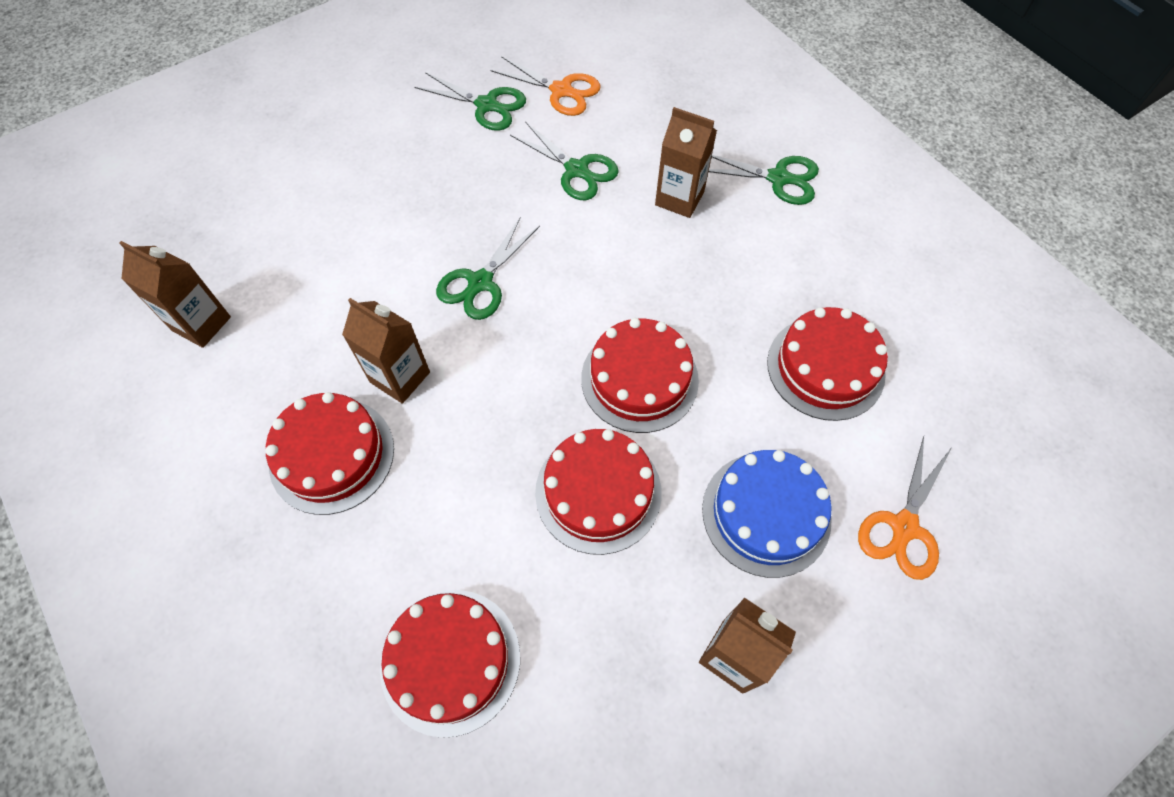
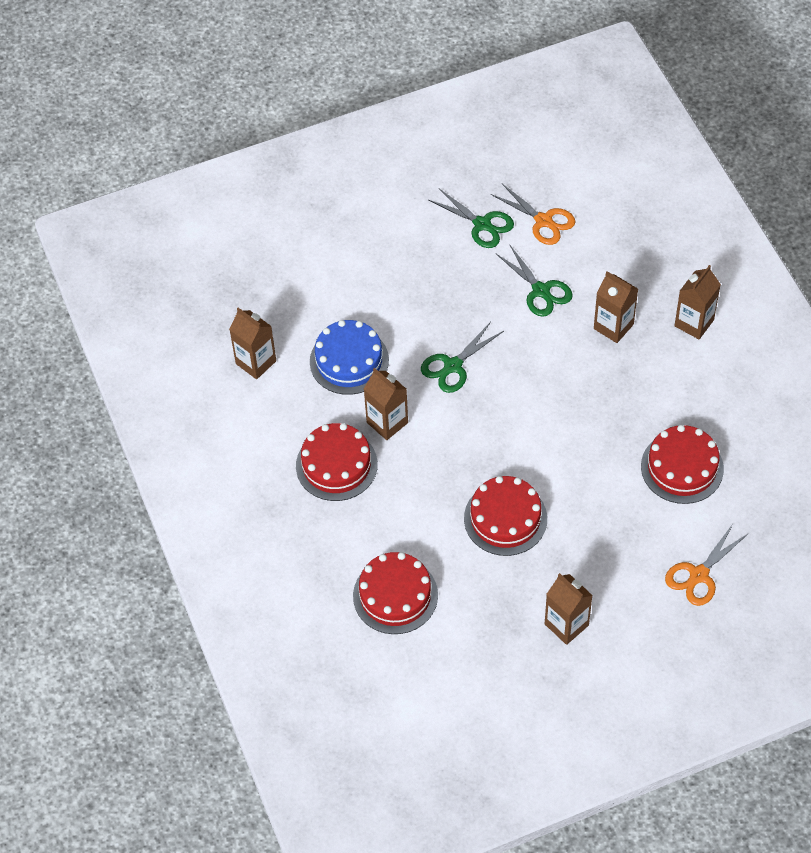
camera: 15 degrees right, 5 degrees down
(639, 379) = (550, 452): red cake -> none
(766, 513) = (611, 551): blue cake -> blue cake (349, 361)
(778, 178) = (694, 323): green scissors -> brown carton

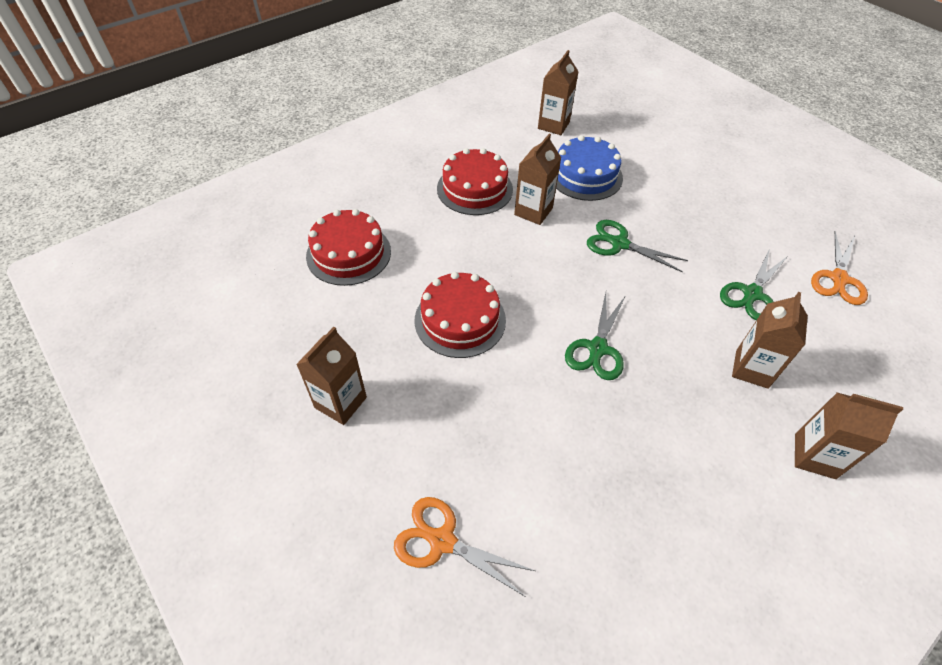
camera: 70 degrees right, 5 degrees down
(482, 224) = (795, 233): green scissors -> green scissors (597, 348)
(682, 467) = (595, 485): red cake -> none

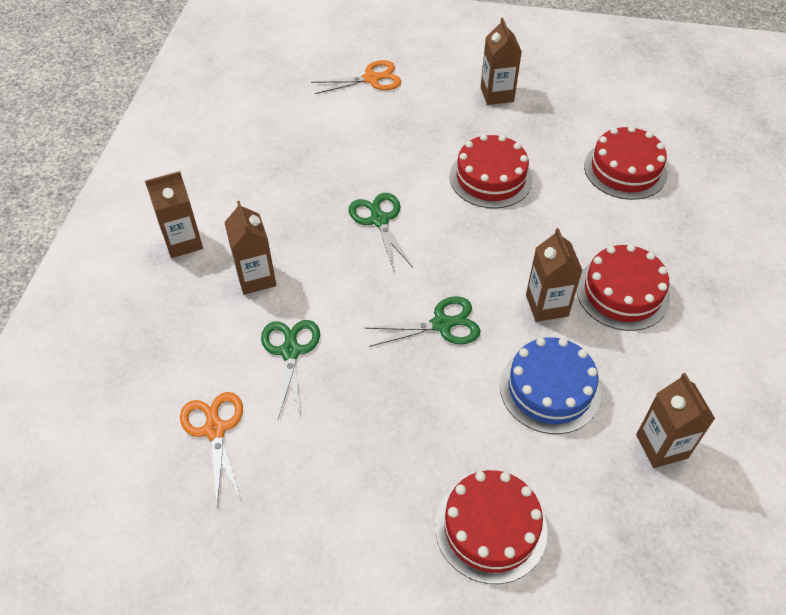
camera: 140 degrees right, 0 degrees up
(683, 148) = (490, 527): none -> red cake

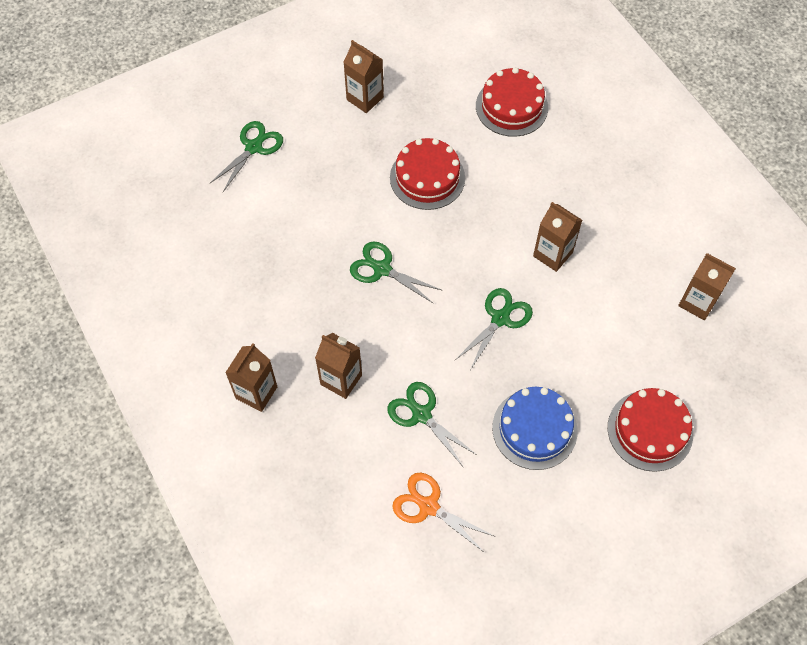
camera: 40 degrees left, 10 degrees up
(371, 79) = (253, 147): orange scissors -> green scissors
(550, 389) = (605, 313): blue cake -> blue cake (534, 429)
(622, 292) = (590, 209): red cake -> none

